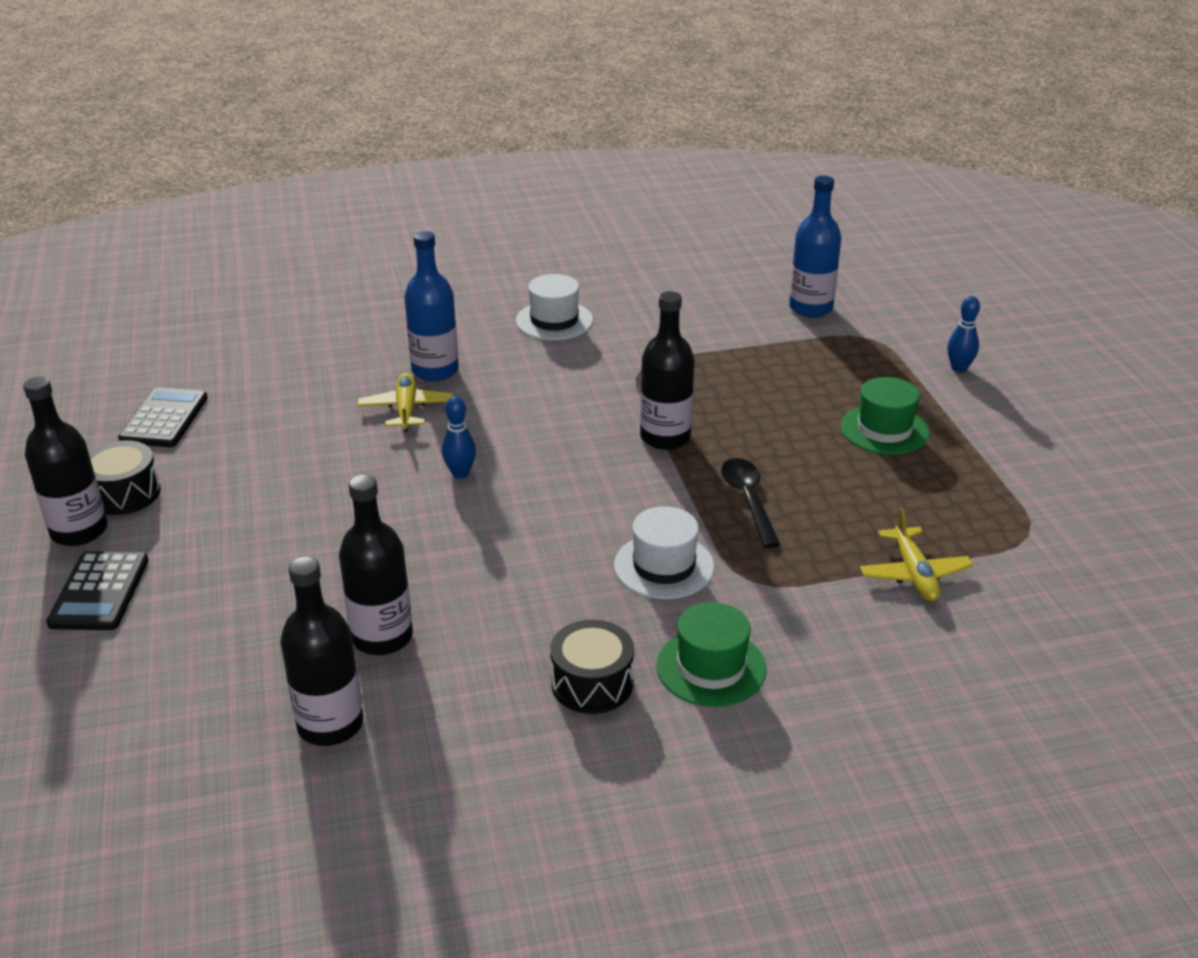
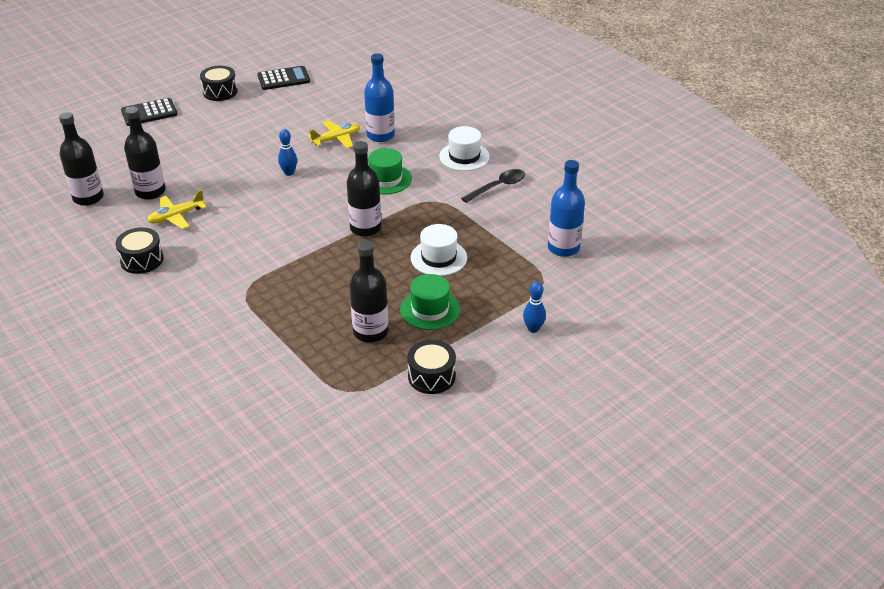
camera: 65 degrees right, 5 degrees up
(79, 531) = (187, 92): black bottle -> black bottle (370, 332)
(664, 566) = (243, 258): white hat -> white hat (438, 258)
(711, 667) = (168, 293): green hat -> green hat (386, 179)
(748, 500) = (320, 272): black spoon -> black spoon (498, 187)
(913, 574) = (282, 349): yellow plane -> yellow plane (176, 216)
(1022, 461) = (431, 376): none -> black drum

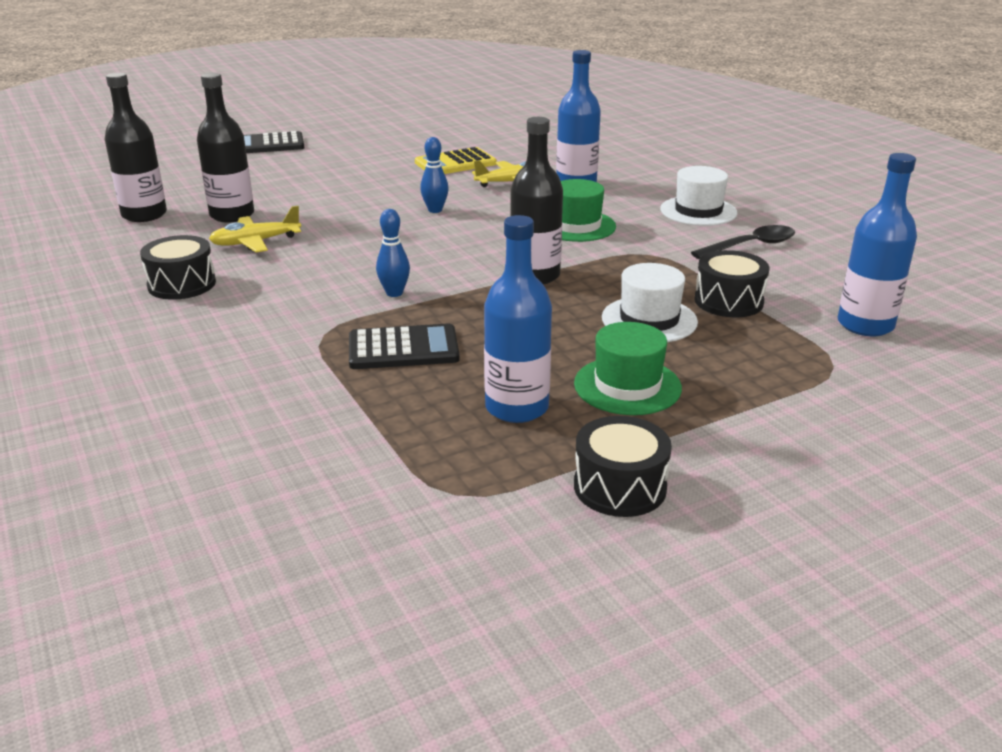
camera: 10 degrees right, 10 degrees down
(220, 92) = (368, 132): black drum -> black drum (728, 301)
(284, 79) = (455, 127): black calculator -> black calculator (403, 349)
(292, 122) = (455, 163): none -> yellow calculator
(370, 332) = (517, 407): black bottle -> blue bottle
(533, 329) = (819, 432): blue bowling pin -> blue bowling pin (394, 293)

